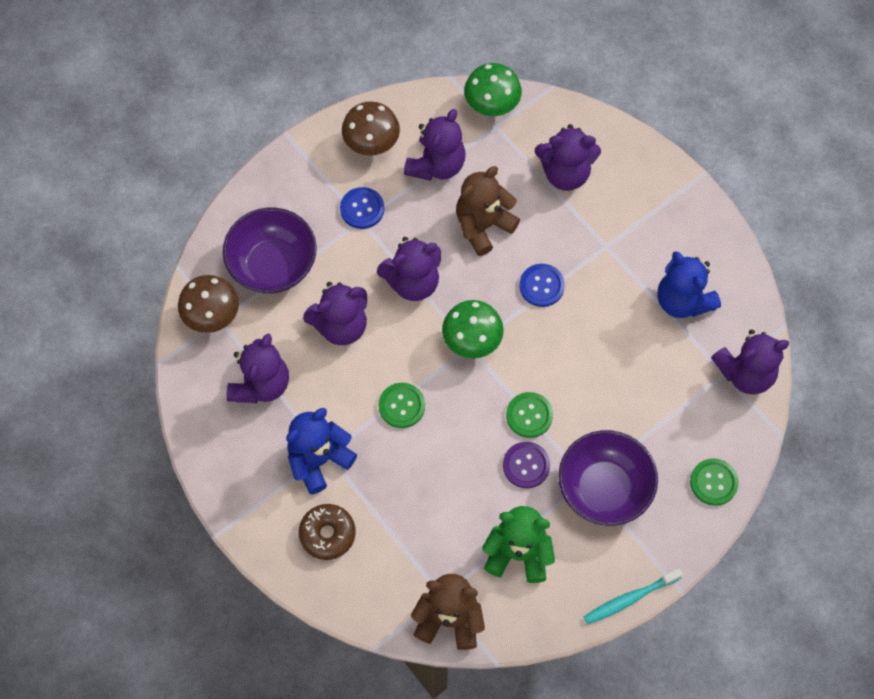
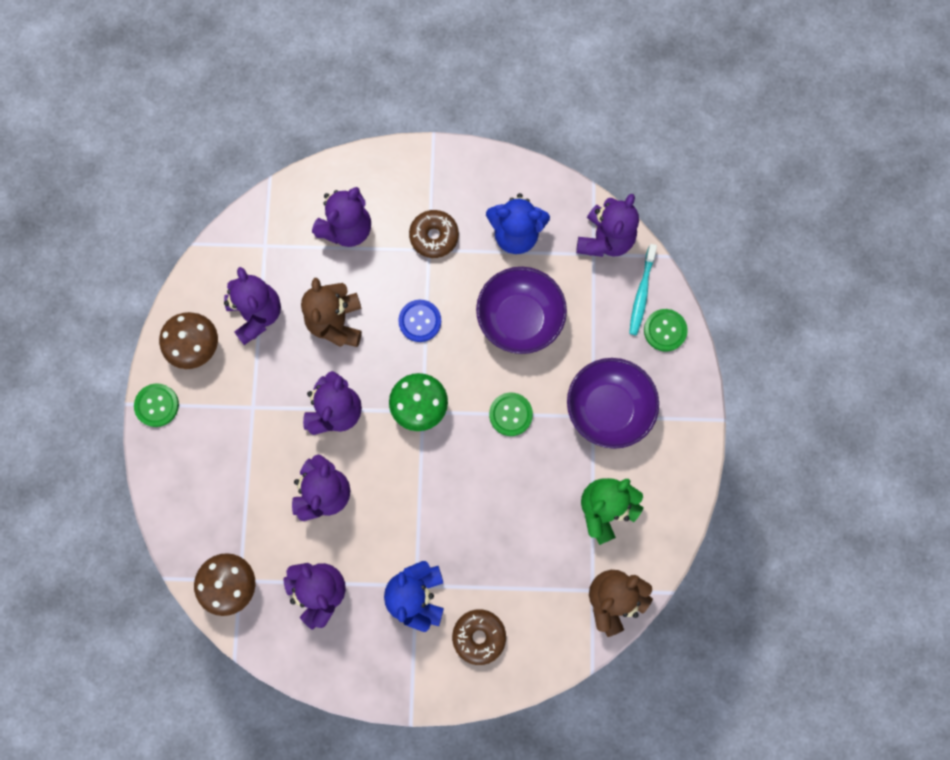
camera: 50 degrees left, 10 degrees up
(273, 265) = (230, 503): purple bowl -> purple bowl (519, 319)
(362, 209) = (243, 398): blue button -> none
(401, 406) = (426, 500): green button -> green button (157, 405)
(491, 106) = (246, 234): green mushroom -> none
(526, 465) = (546, 448): purple button -> none
(620, 241) = (434, 236): none -> brown donut
(630, 599) = (700, 459): turquoise toothbrush -> turquoise toothbrush (641, 293)

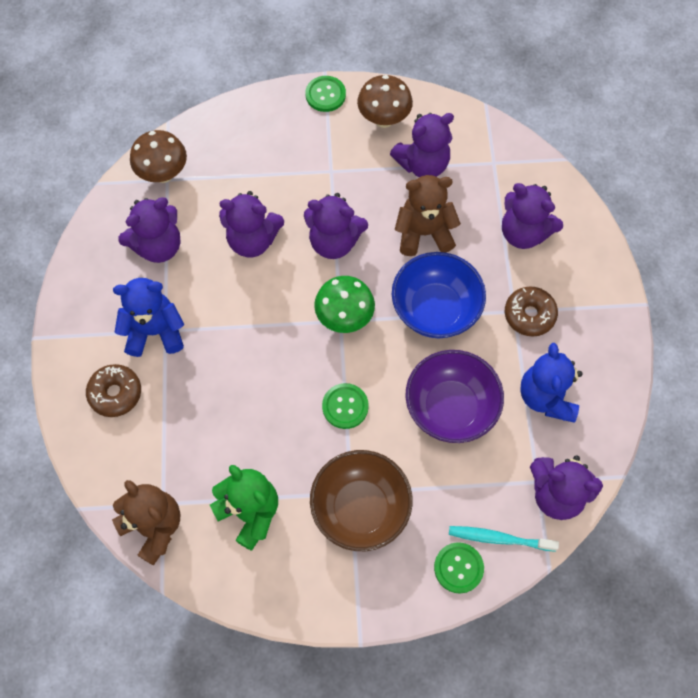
camera: 85 degrees right, 10 degrees down
(420, 321) = (435, 309): blue button -> blue bowl
(608, 409) = (360, 508): purple bowl -> brown bowl

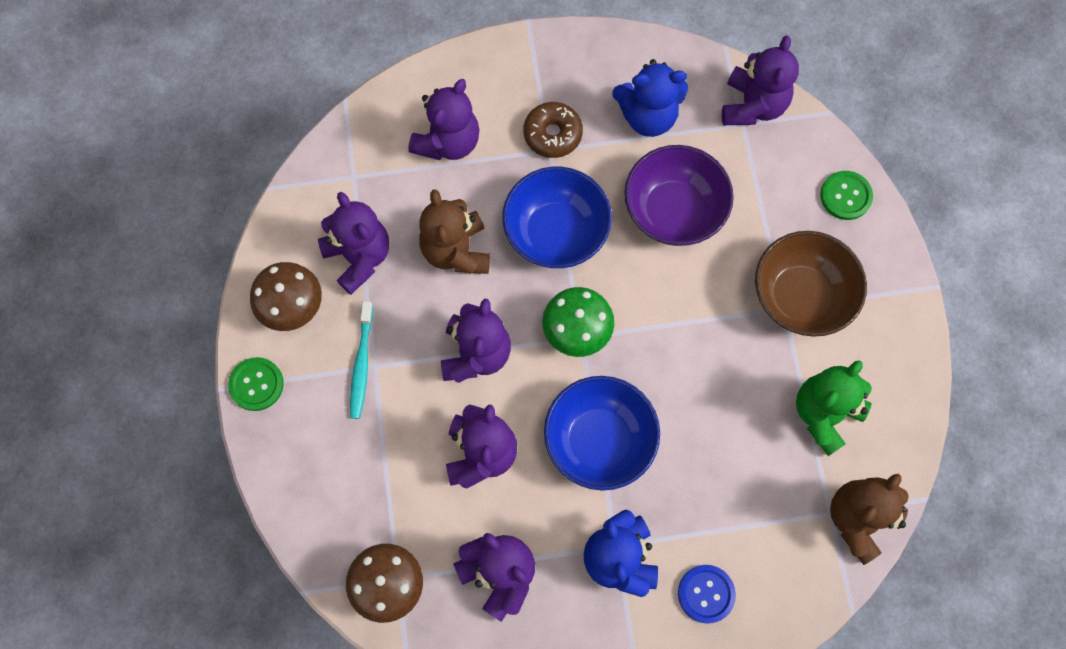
camera: 95 degrees left, 5 degrees up
(115, 393) = (706, 594): brown donut -> blue button
(251, 326) = (599, 441): none -> blue bowl
(345, 406) = (686, 322): green button -> none
(499, 538) = (809, 158): turquoise toothbrush -> turquoise toothbrush (362, 364)

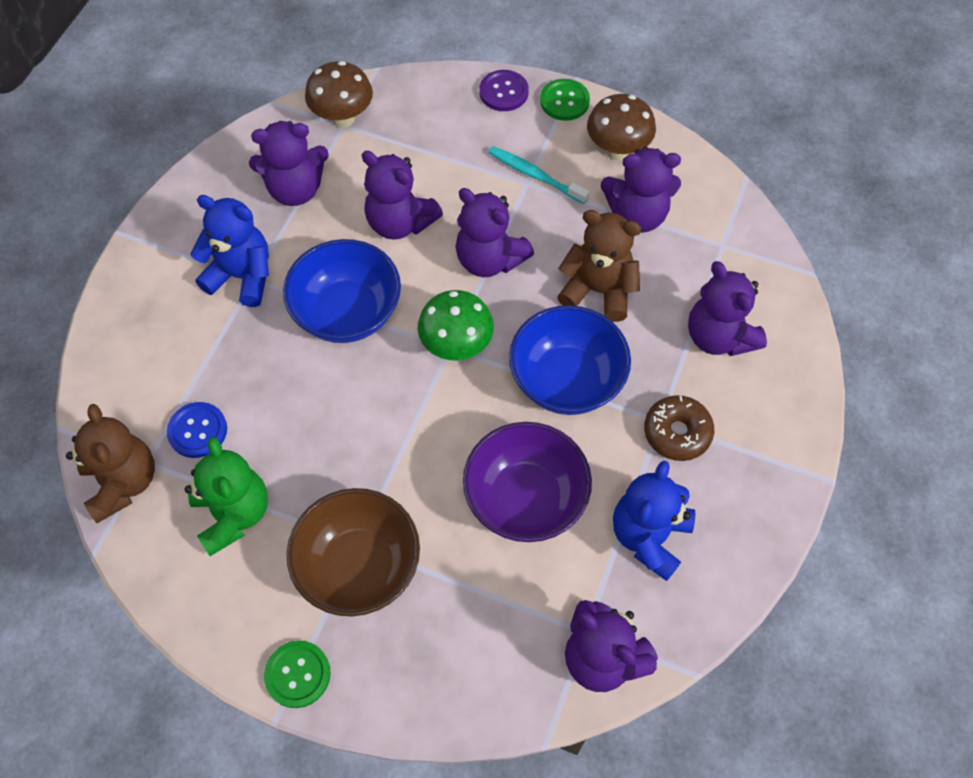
camera: 120 degrees right, 10 degrees down
(274, 447) = (503, 92): none -> purple button
(706, 594) = (164, 323): blue button -> blue button (197, 431)
(845, 196) = (436, 689): green button -> green button (297, 674)

